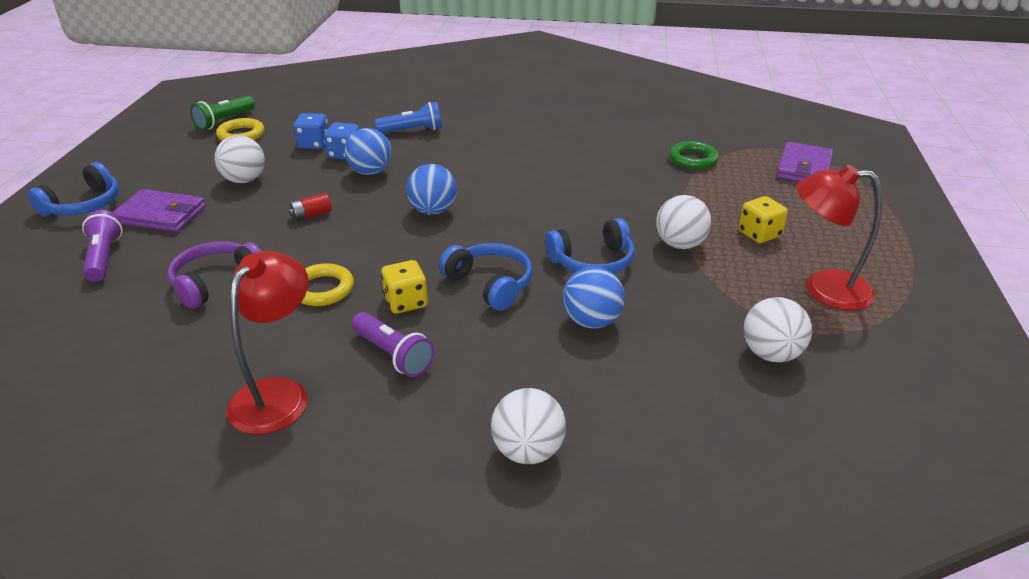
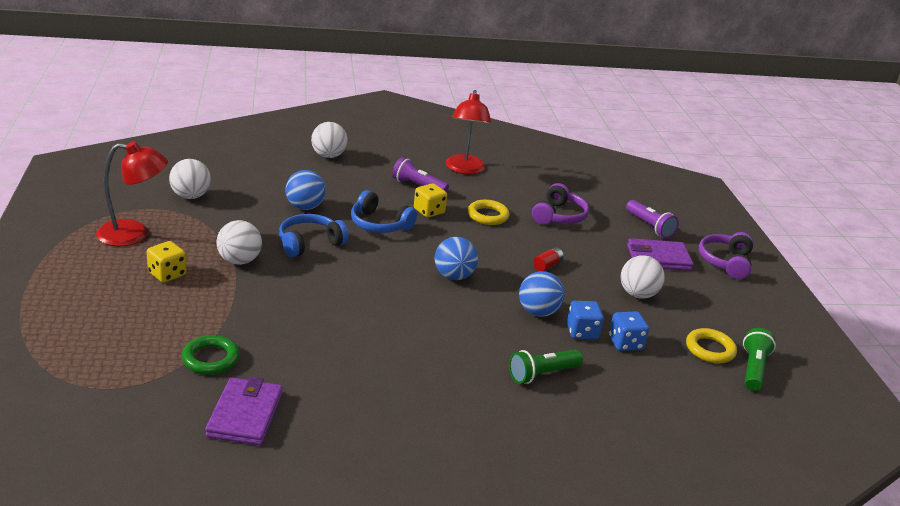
camera: 160 degrees right, 5 degrees down
(84, 205) = (725, 262): blue headphones -> purple headphones
(412, 130) = (542, 374): blue flashlight -> green flashlight
(804, 168) = (82, 357): purple wallet -> purple wallet (245, 415)

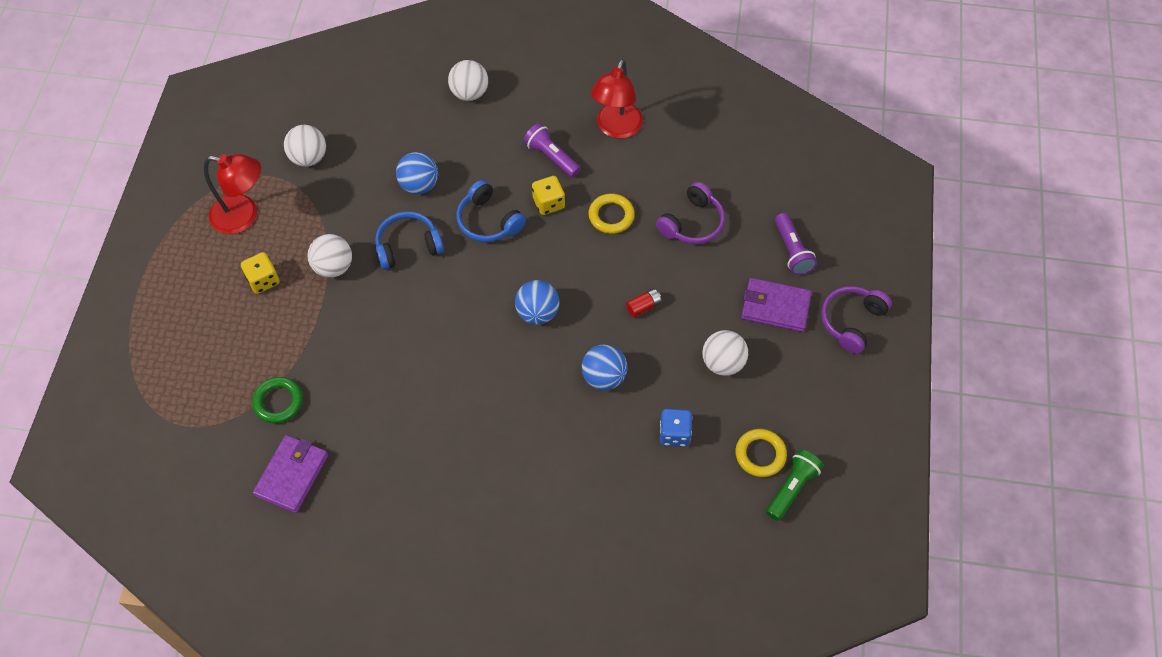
camera: 20 degrees right, 30 degrees up
(542, 374) = (572, 464): green flashlight -> none
(582, 332) = (637, 412): blue dice -> none

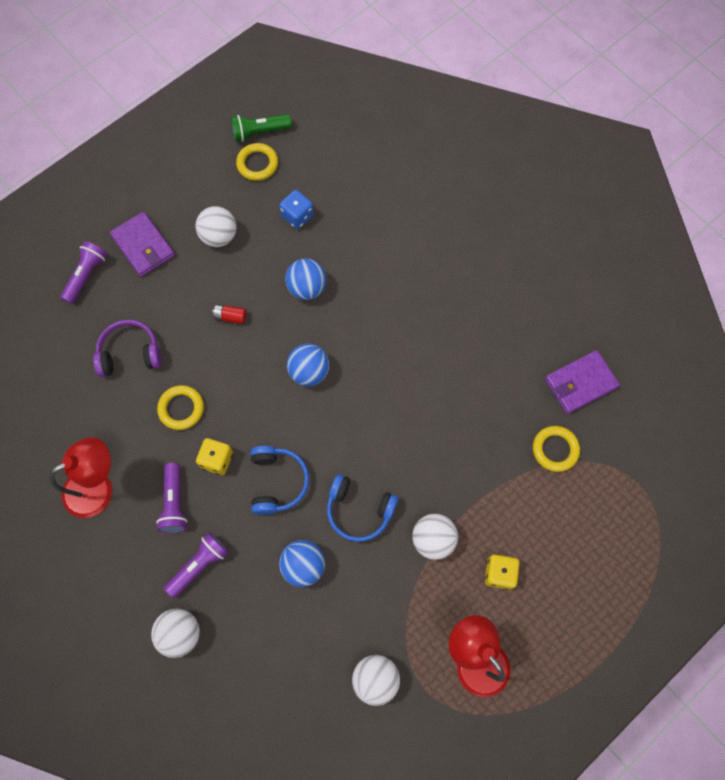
camera: 140 degrees left, 10 degrees up
(278, 402) = (555, 449): green ring -> yellow ring
(495, 135) = (199, 565): none -> purple flashlight
(852, 322) = (106, 197): purple headphones -> none

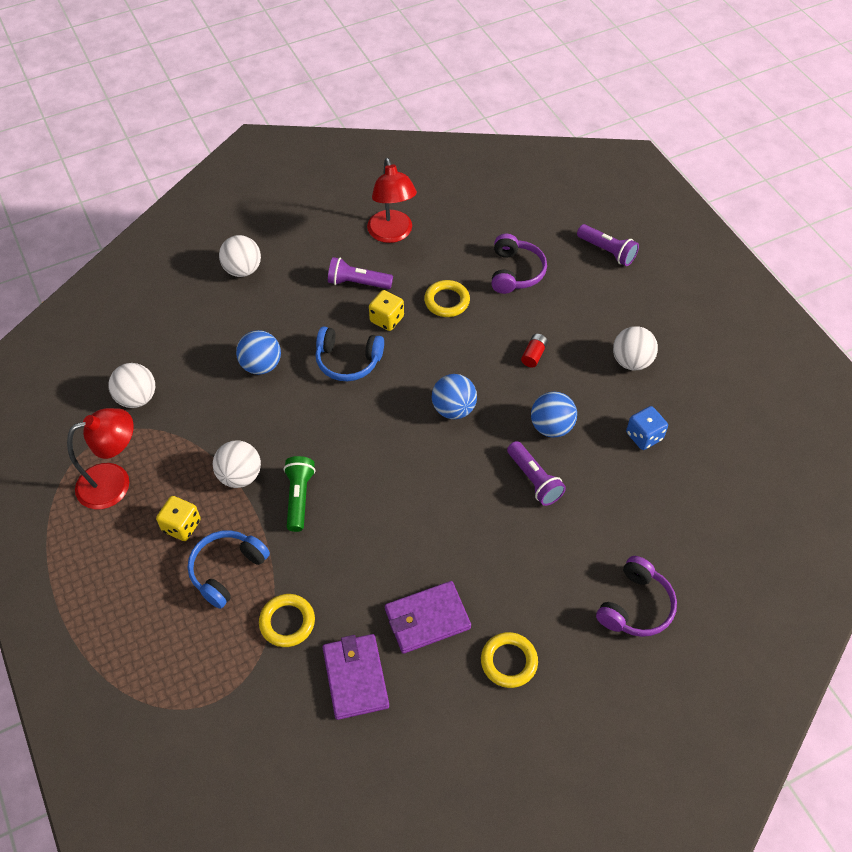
camera: 105 degrees right, 15 degrees down
(143, 246) = (632, 298): purple wallet -> purple wallet (427, 619)
(199, 565) = (294, 291): purple flashlight -> purple flashlight (534, 480)
(257, 164) = (719, 412): yellow ring -> yellow ring (509, 661)
(259, 132) = (764, 422): green flashlight -> green flashlight (299, 497)
(359, 510) = (295, 420): blue headphones -> blue headphones (227, 570)
(454, 202) = (635, 606): none -> purple headphones

